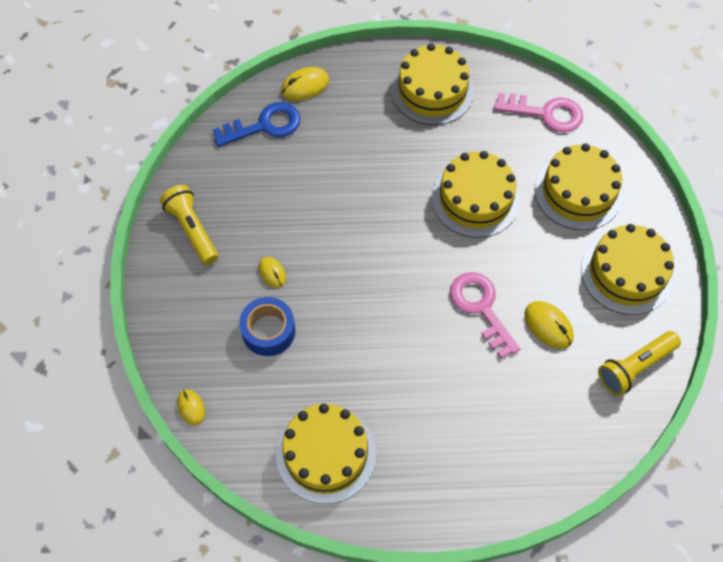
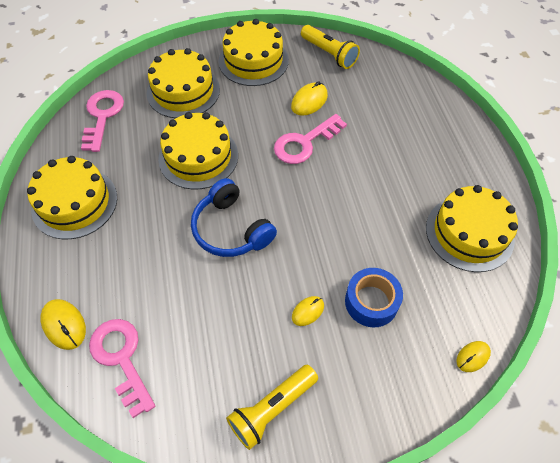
camera: 100 degrees left, 5 degrees down
(264, 125) = (121, 359): blue key -> pink key
(376, 219) = (231, 229): none -> blue headphones

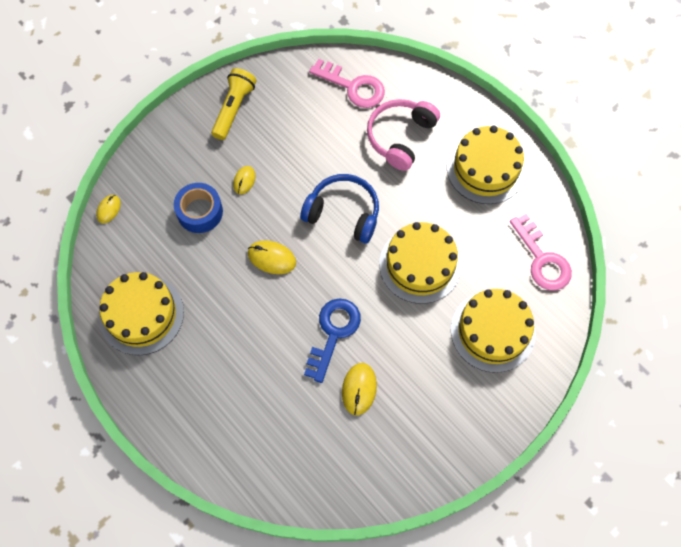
camera: 150 degrees right, 10 degrees up
(64, 325) = (409, 85): yellow mouse -> yellow mouse (272, 258)
(121, 273) = (400, 137): none -> pink headphones
(253, 61) = (452, 414): yellow cake -> none
(305, 143) = (333, 333): pink key -> blue key
(329, 54) = (377, 474): yellow flashlight -> none

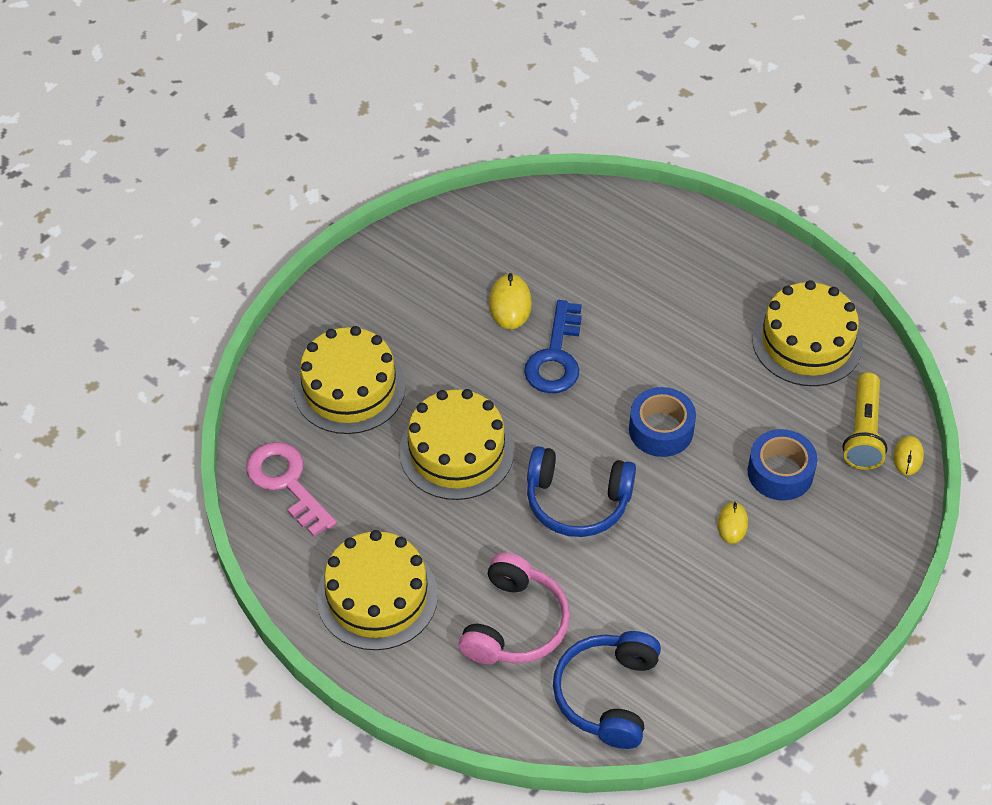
camera: 170 degrees right, 15 degrees down
(234, 109) = (785, 628): yellow flashlight -> yellow flashlight (863, 432)
(272, 258) = (661, 430): yellow mouse -> blue tape
(353, 86) = (607, 695): pink key -> blue headphones

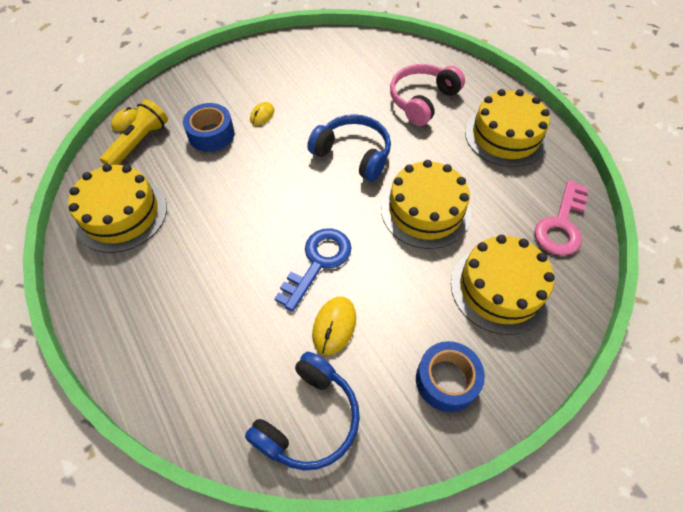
camera: 160 degrees left, 5 degrees up
(287, 483) = (561, 224): pink key -> pink key turned 45 degrees clockwise
(607, 695) = (383, 58): blue headphones -> blue headphones (309, 419)
(661, 430) = (270, 183): blue tape -> blue tape (446, 380)

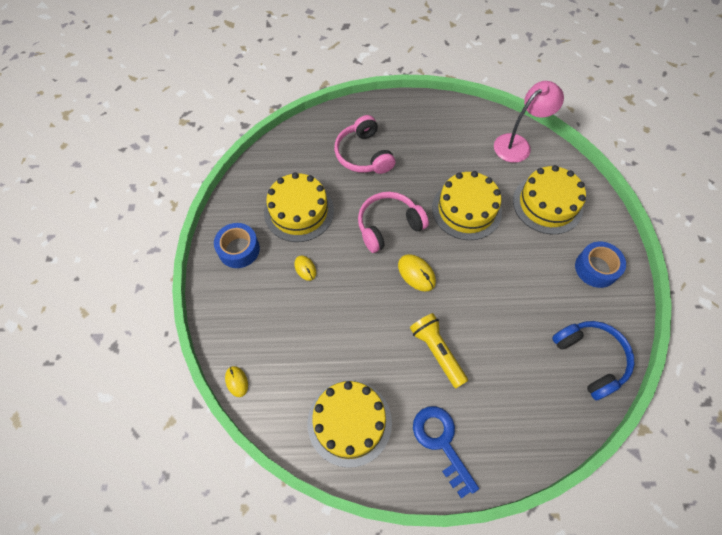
camera: 60 degrees left, 5 degrees up
(139, 143) = (273, 379): yellow flashlight -> yellow flashlight (437, 352)
(211, 134) = (302, 316): blue tape -> blue tape (239, 249)
(318, 263) = (475, 297): blue key -> blue key (441, 443)
(334, 326) = (530, 312): yellow mouse -> yellow mouse (416, 273)
(353, 154) = (388, 226): blue headphones -> pink headphones
(505, 136) = (429, 127): yellow cake -> yellow cake (299, 211)
(561, 224) = (518, 144): pink key -> pink lamp

